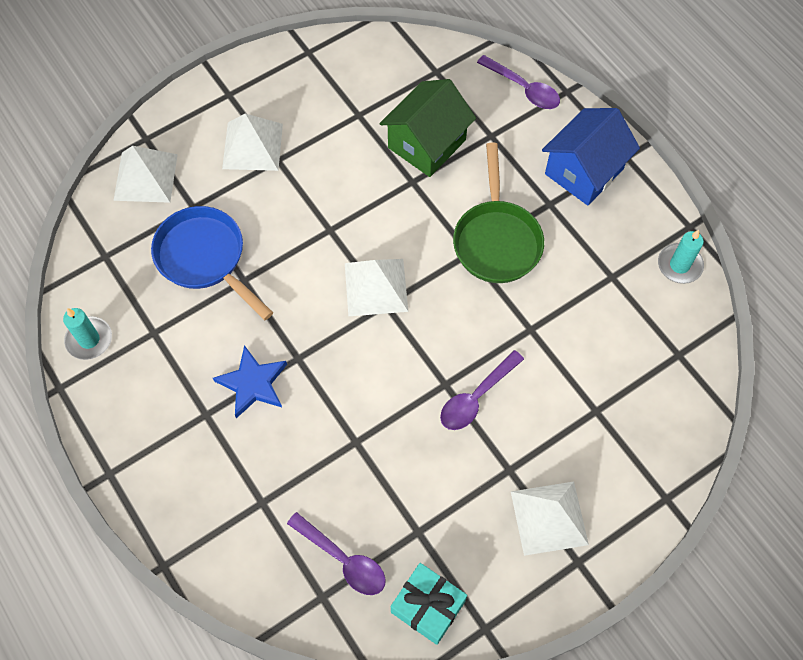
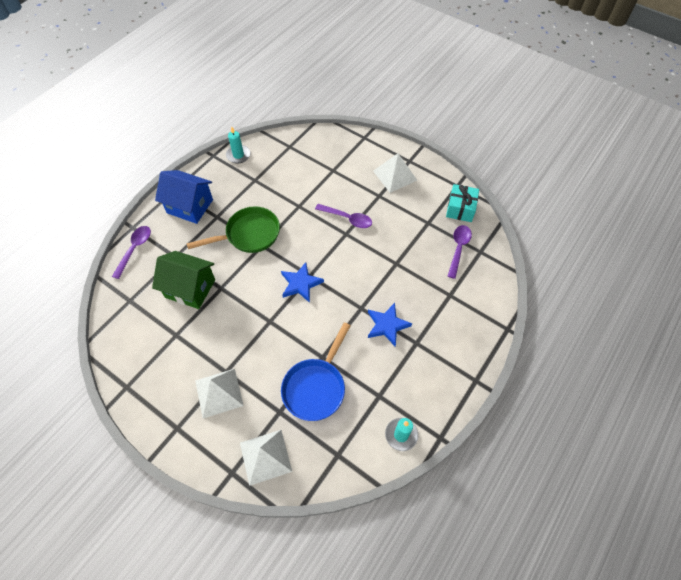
camera: 110 degrees left, 5 degrees down
(376, 287) = (300, 284): white pyramid -> blue star

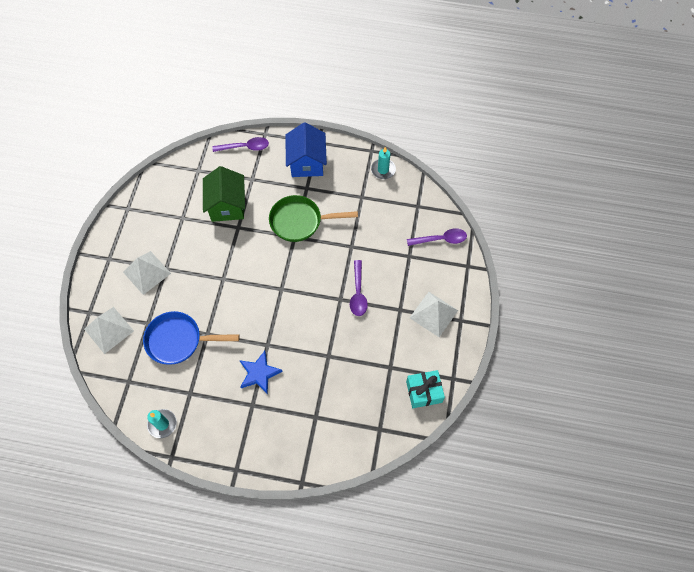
camera: 65 degrees right, 5 degrees up
(249, 235) = (300, 221): green pan -> green pan turned 135 degrees clockwise
(300, 284) = (269, 285): blue star -> none
(458, 248) = (373, 406): purple spoon -> purple spoon (441, 239)

